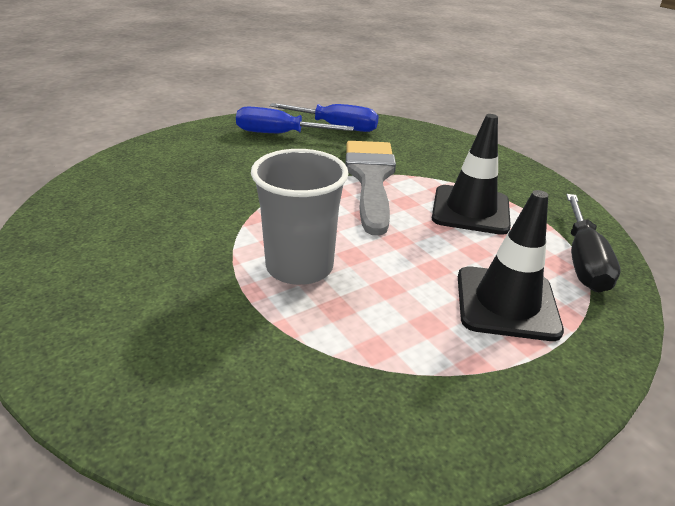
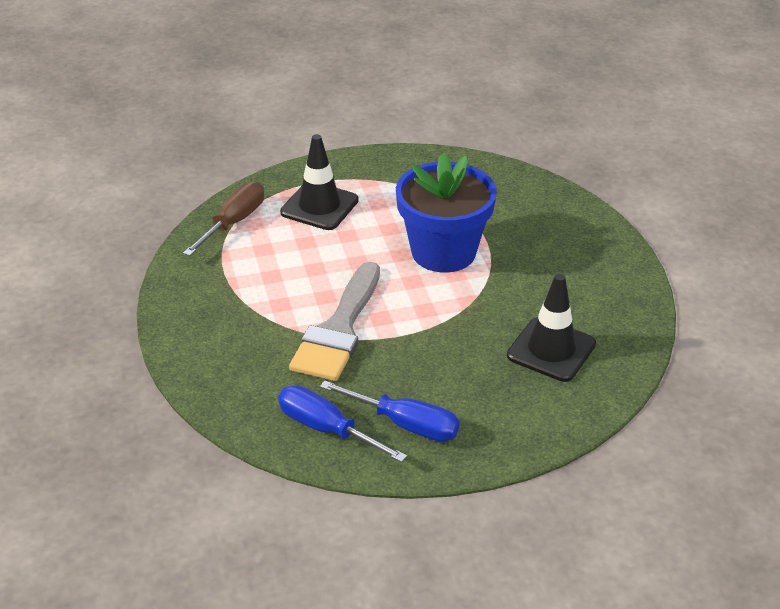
camera: 160 degrees left, 5 degrees up
(299, 266) = (443, 252): grey cup -> blue flower pot
(470, 210) = (274, 278): black traffic cone -> black traffic cone (551, 350)
(583, 260) = (233, 222): black screwdriver -> brown screwdriver

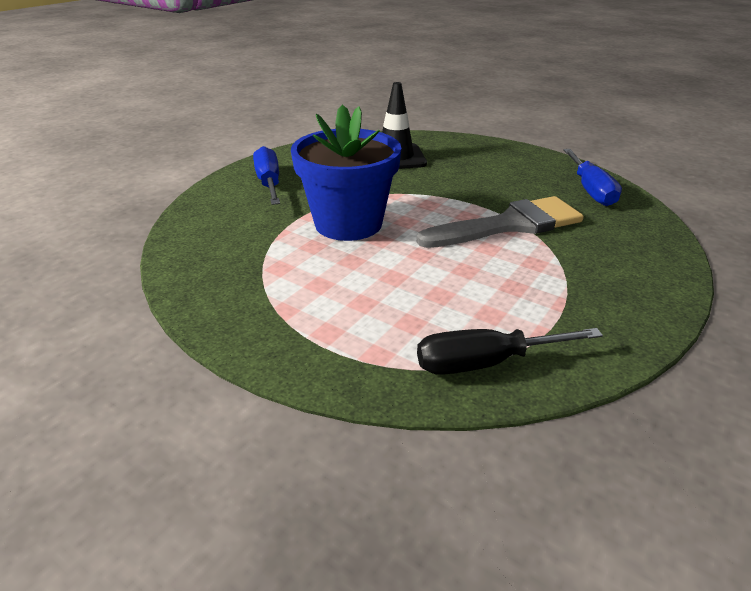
camera: 130 degrees left, 5 degrees down
(233, 222) = (486, 363): brown screwdriver -> black screwdriver
(319, 206) = (371, 318): black traffic cone -> none
(405, 424) = (535, 172): blue screwdriver -> blue screwdriver (269, 183)

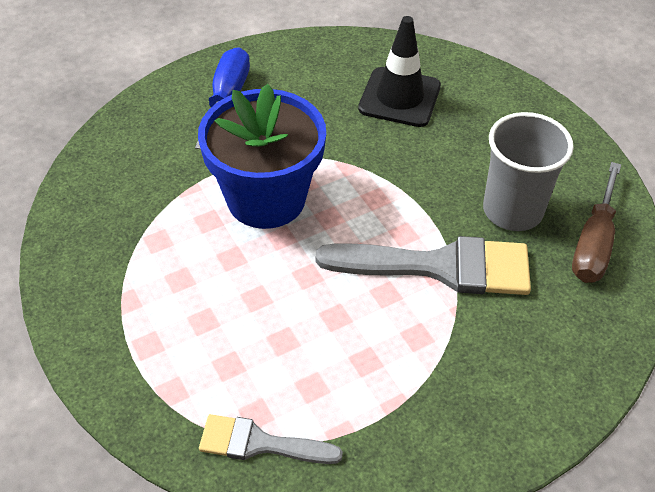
camera: 25 degrees right, 15 degrees up
(486, 363) = (259, 443): black screwdriver -> grey brush
(525, 188) = (512, 210): none -> grey cup
(590, 190) = (593, 243): blue screwdriver -> brown screwdriver

